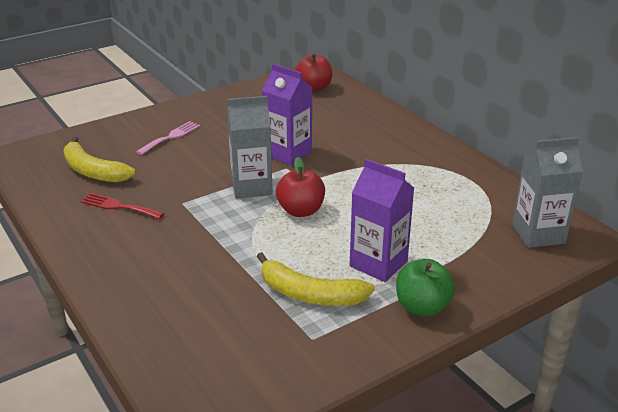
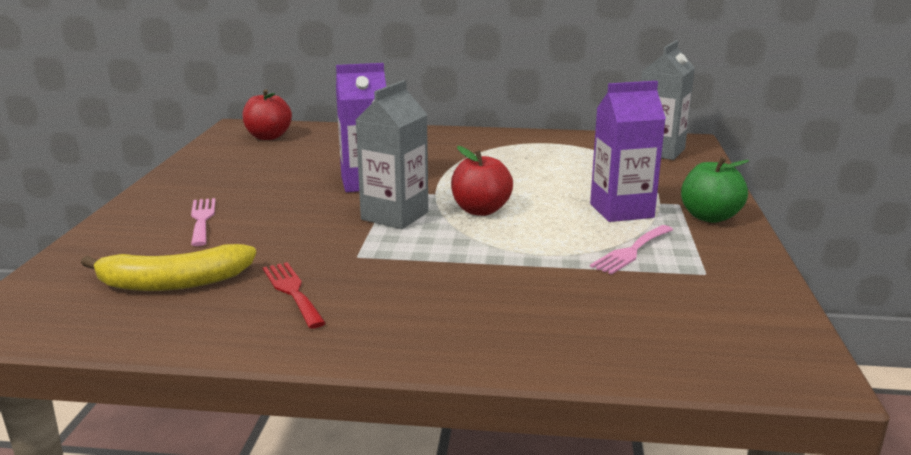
camera: 50 degrees left, 10 degrees down
(119, 206) = (292, 291): red fork -> red fork turned 90 degrees clockwise
(310, 294) = (631, 251): yellow banana -> pink fork

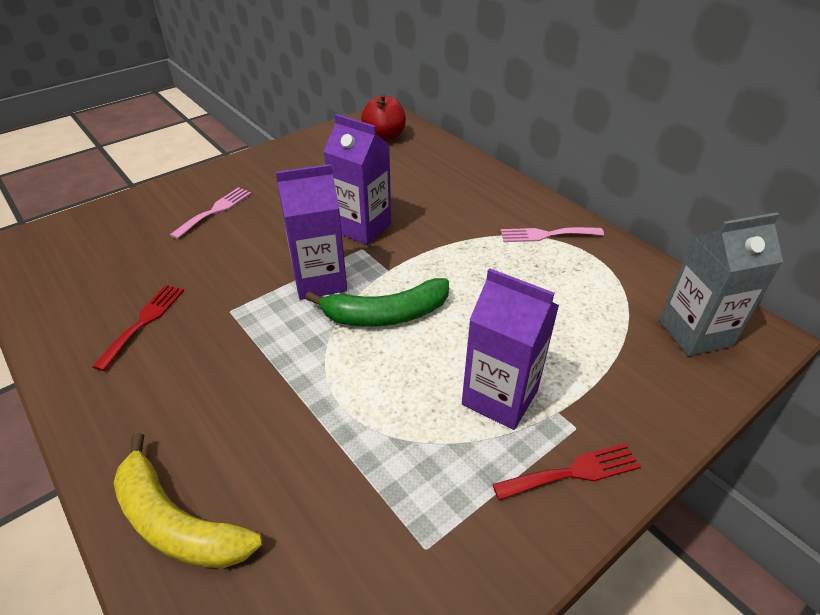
camera: 45 degrees right, 20 degrees up
(174, 283) = (113, 267): yellow banana -> yellow banana (177, 522)
(395, 216) = (319, 280): grey carton -> purple carton
(480, 210) = (386, 314): red apple -> green banana
(631, 251) = (413, 460): pink fork -> pink fork (546, 235)
(709, 217) = (573, 472): green apple -> red fork

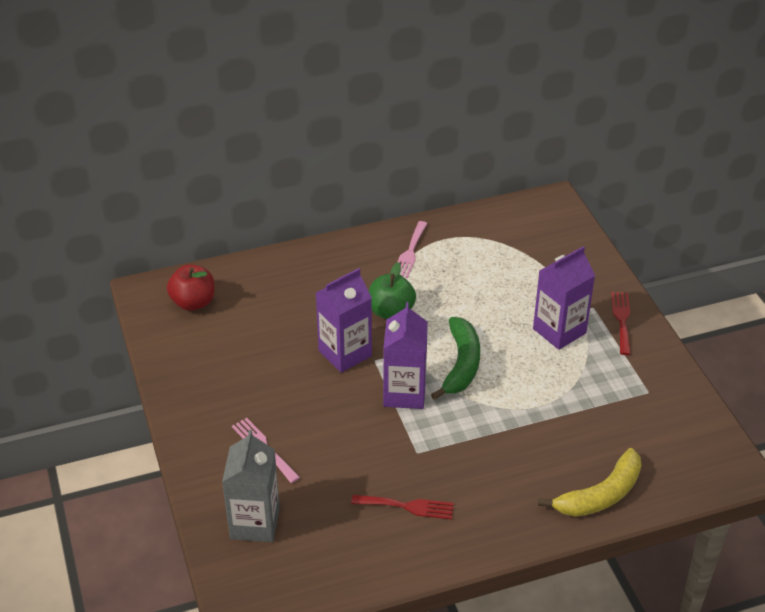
camera: 70 degrees left, 0 degrees up
(144, 322) = (407, 506): red fork -> red fork turned 150 degrees clockwise
(442, 243) = (391, 312): none -> green apple
(695, 333) = (541, 226): grey carton -> grey carton (255, 523)

